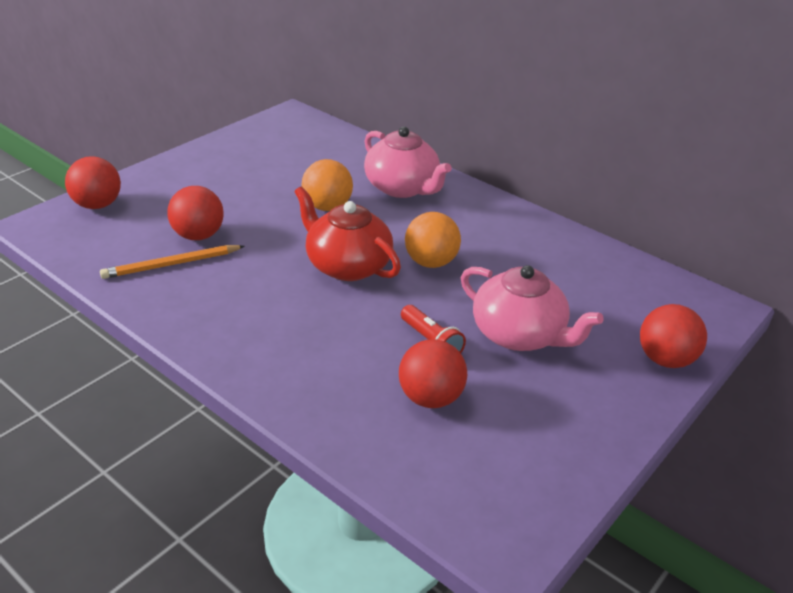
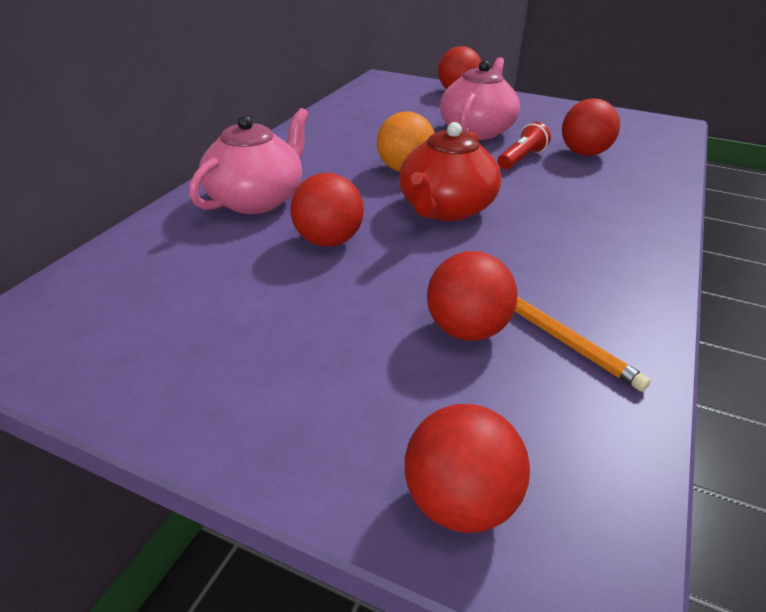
camera: 105 degrees left, 0 degrees up
(327, 207) = (328, 241): orange ball -> red ball

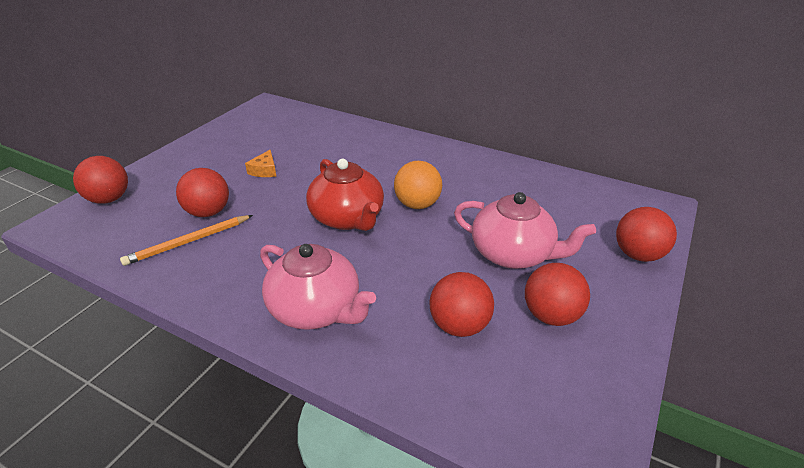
camera: 95 degrees right, 0 degrees up
(257, 199) = (374, 148): pink teapot -> pink teapot (316, 309)
(323, 291) = (264, 170): none -> orange cheese
(328, 241) = (316, 172): red ball -> red ball (551, 315)
(445, 209) = (347, 218): red teapot -> red teapot turned 150 degrees counterclockwise
(521, 159) = (441, 274): red flashlight -> none

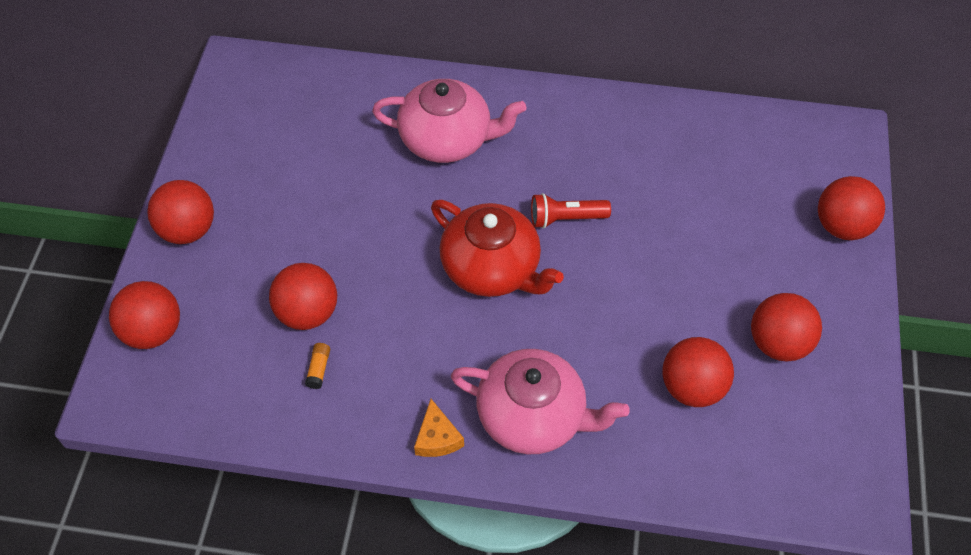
camera: 20 degrees left, 20 degrees up
(175, 160) = (188, 230): none -> red ball
(188, 242) = (319, 369): orange pencil -> orange glue stick
(264, 170) = (330, 213): orange cheese -> orange cheese (437, 438)
(417, 204) = (565, 218): orange ball -> red flashlight
(513, 254) = (709, 267): pink teapot -> pink teapot (447, 140)

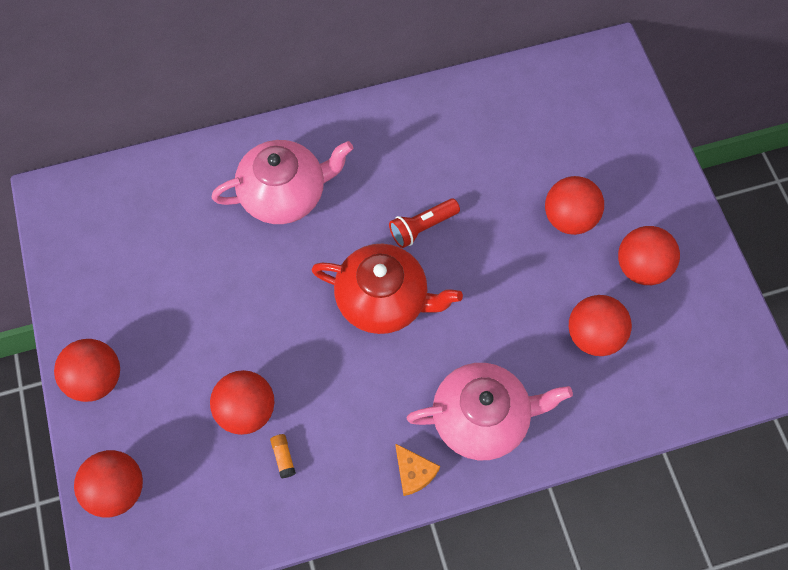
camera: 25 degrees left, 10 degrees up
(842, 226) = (643, 142): red ball -> red ball (569, 218)

